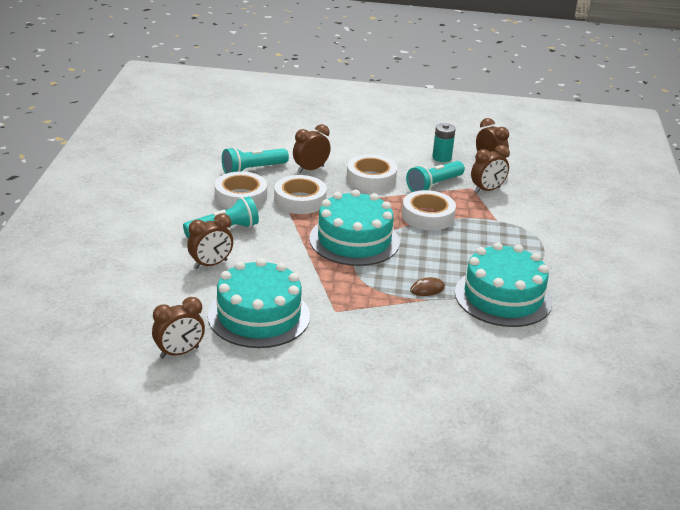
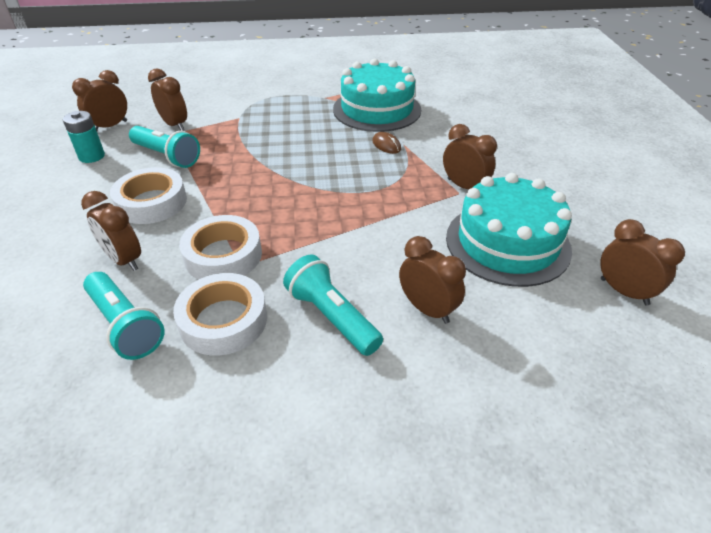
camera: 100 degrees left, 10 degrees up
(343, 315) = (464, 186): none -> brown clock
(354, 240) = (313, 197): turquoise cake -> none
(427, 216) = (242, 155): white tape -> none

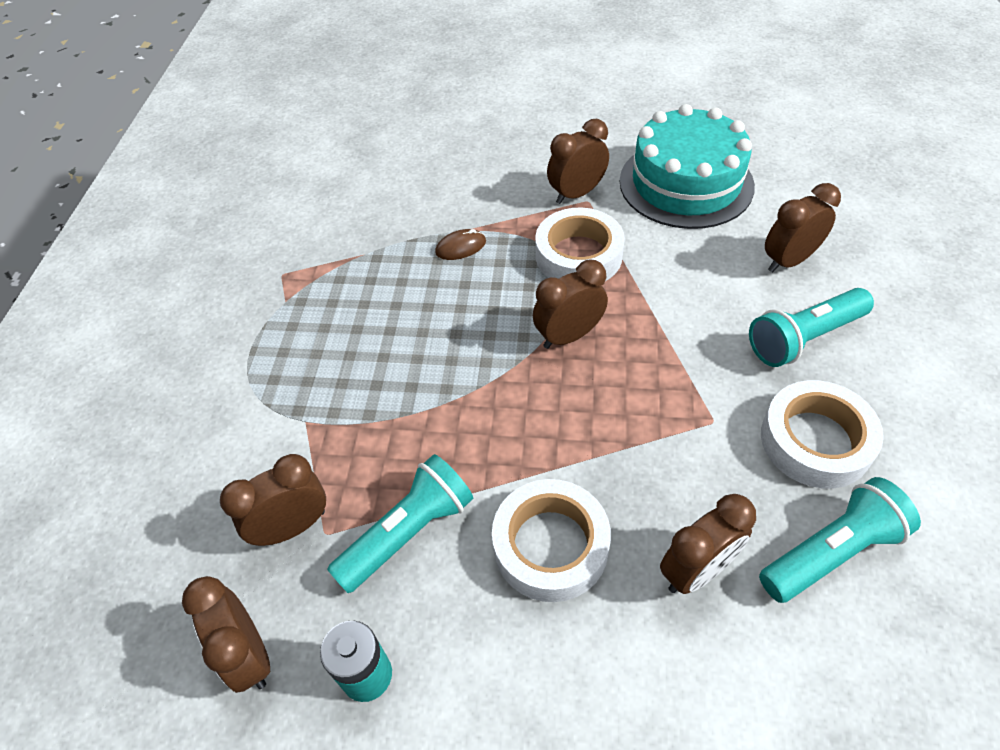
camera: 75 degrees left, 10 degrees up
(223, 255) = (693, 442): white tape -> white tape (578, 255)
(377, 109) = (354, 243): turquoise cake -> none
(624, 291) = (760, 130): brown clock -> brown clock (569, 336)

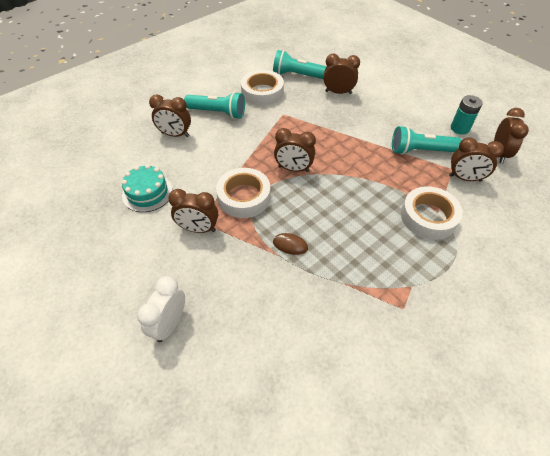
camera: 140 degrees left, 0 degrees up
(491, 126) = (170, 324): none -> white clock
(550, 545) = (374, 120): white tape -> white tape (428, 217)
(686, 183) = (147, 193): turquoise cake -> turquoise cake, size x0.58

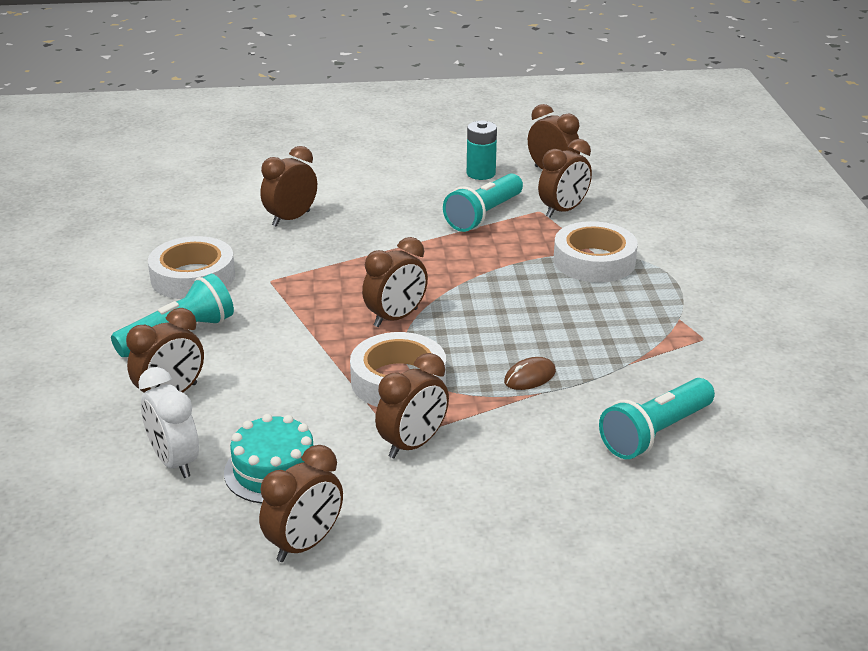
camera: 55 degrees left, 20 degrees down
(104, 230) = (304, 544): none -> brown clock
(170, 324) = (561, 531): white clock -> white clock (175, 462)
(297, 75) = (201, 232): turquoise flashlight -> turquoise flashlight (655, 433)

